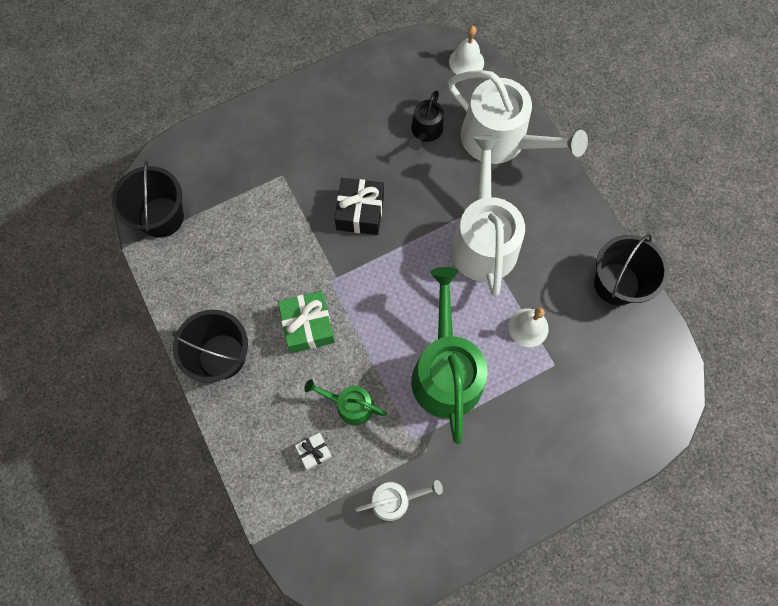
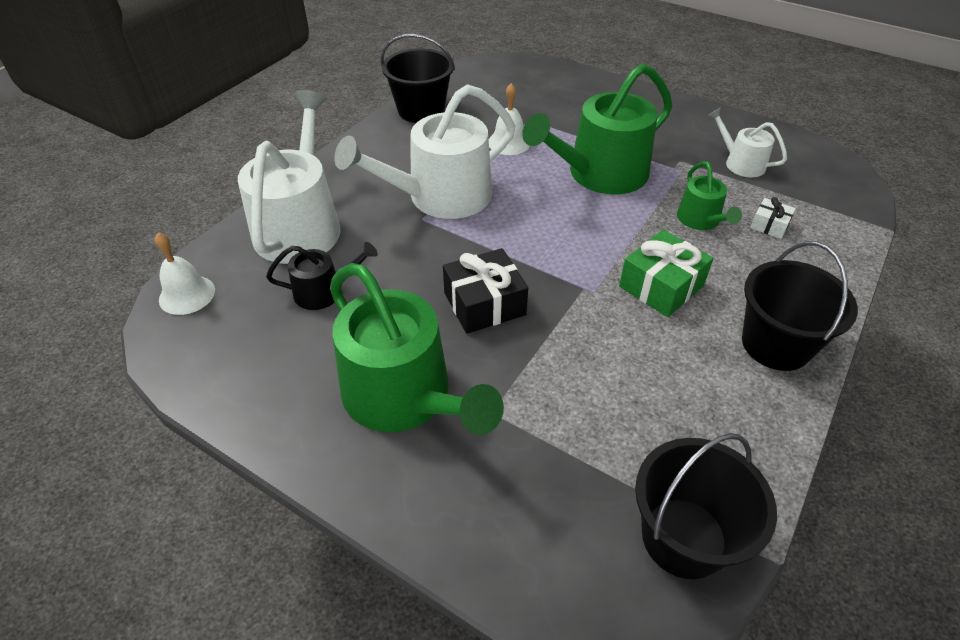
camera: 120 degrees left, 25 degrees down
(319, 139) = (404, 396): none -> green watering can

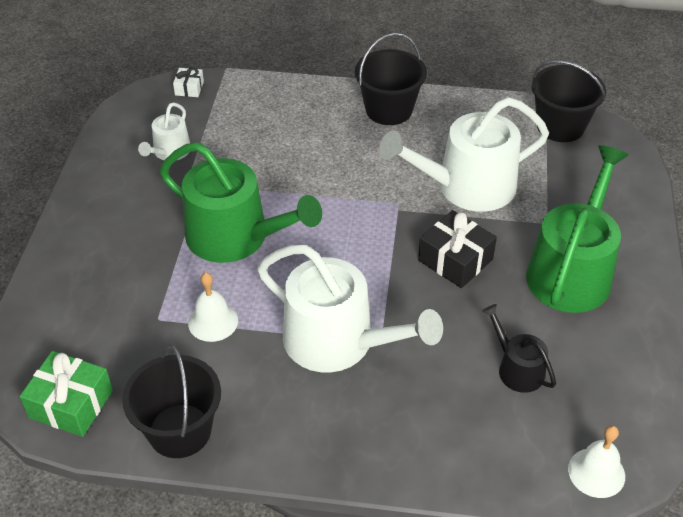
camera: 115 degrees left, 0 degrees up
(300, 225) = (451, 437): white watering can -> white watering can (467, 187)
(661, 286) = (367, 170): green gift -> green gift (71, 404)
(701, 220) = (271, 162): green watering can -> none
(769, 225) = (256, 126): white gift -> white gift (189, 88)

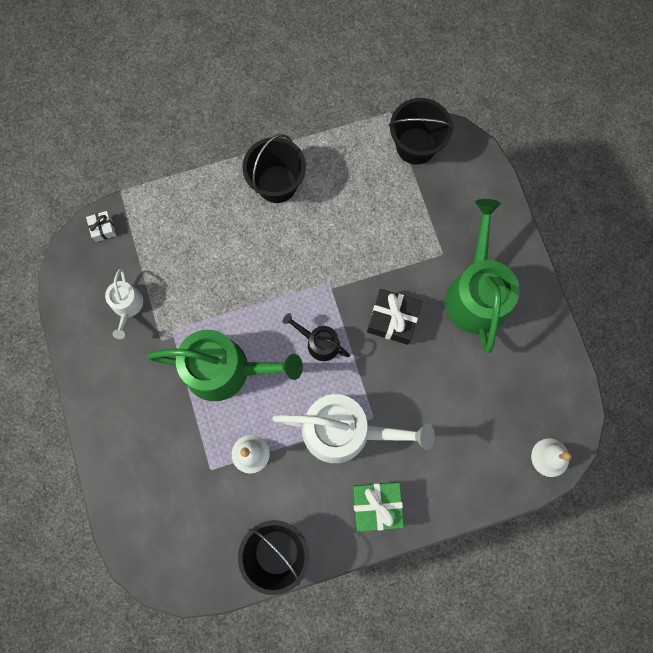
camera: 25 degrees left, 30 degrees up
(71, 404) = (192, 567): green gift -> green gift (376, 505)
(467, 187) = (371, 242): white watering can -> none
(517, 369) = (472, 398): black watering can -> black watering can (319, 343)

